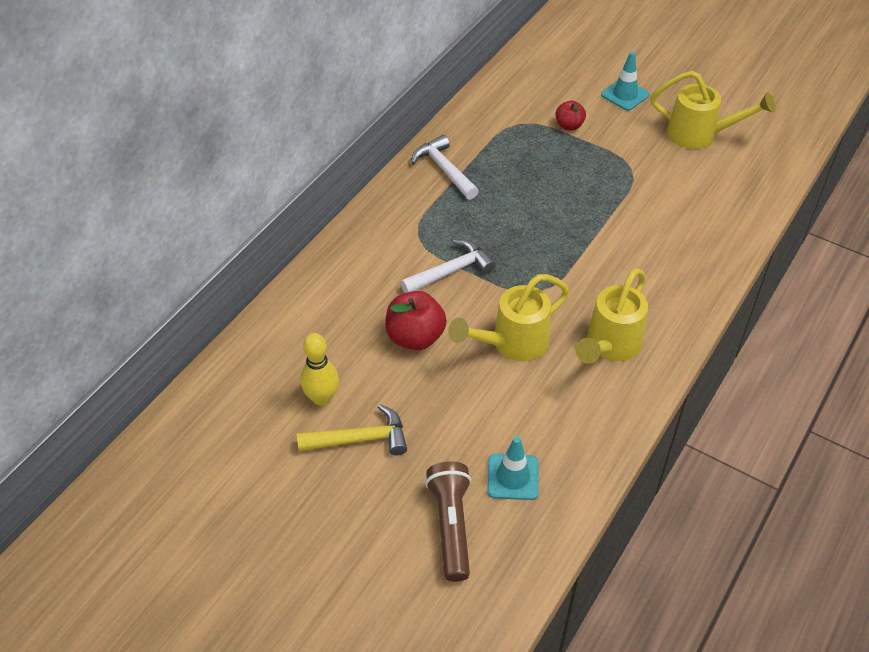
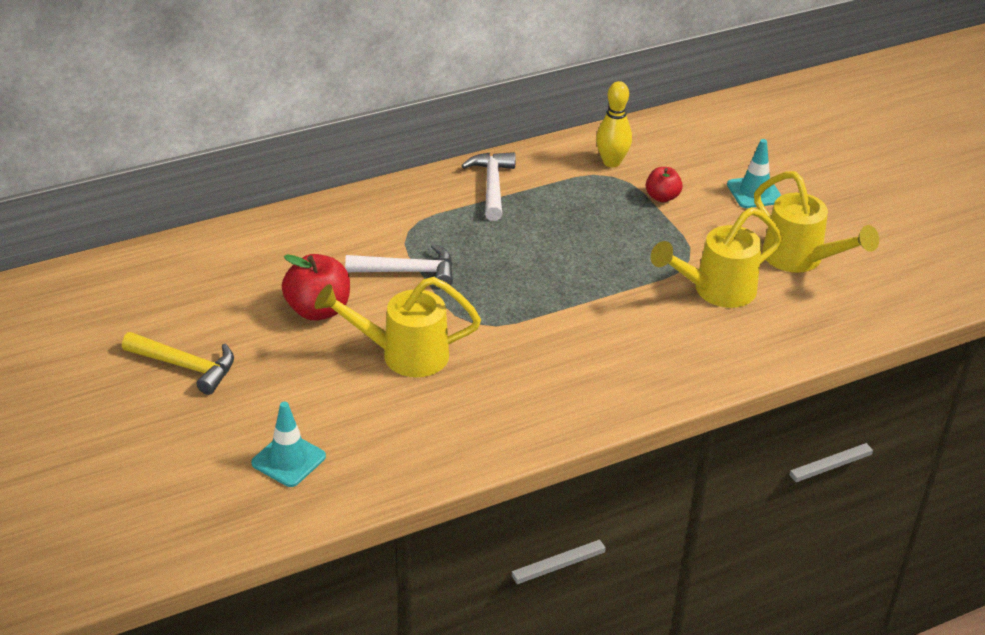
camera: 30 degrees right, 10 degrees down
(322, 398) = (186, 320): yellow bowling pin -> yellow bowling pin (611, 162)
(451, 526) = (193, 470): brown flashlight -> none
(609, 346) = (496, 400): yellow watering can -> yellow watering can (715, 291)

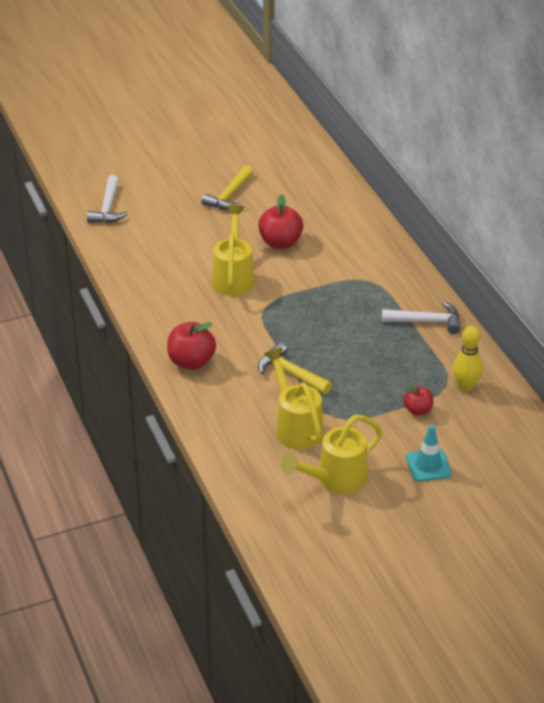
camera: 95 degrees right, 0 degrees up
(288, 460) = (144, 234): turquoise traffic cone -> none
(409, 271) = (320, 280): white hammer -> white hammer (108, 208)
(606, 389) = (191, 362): none -> red apple
(613, 297) = (290, 373): none -> yellow hammer

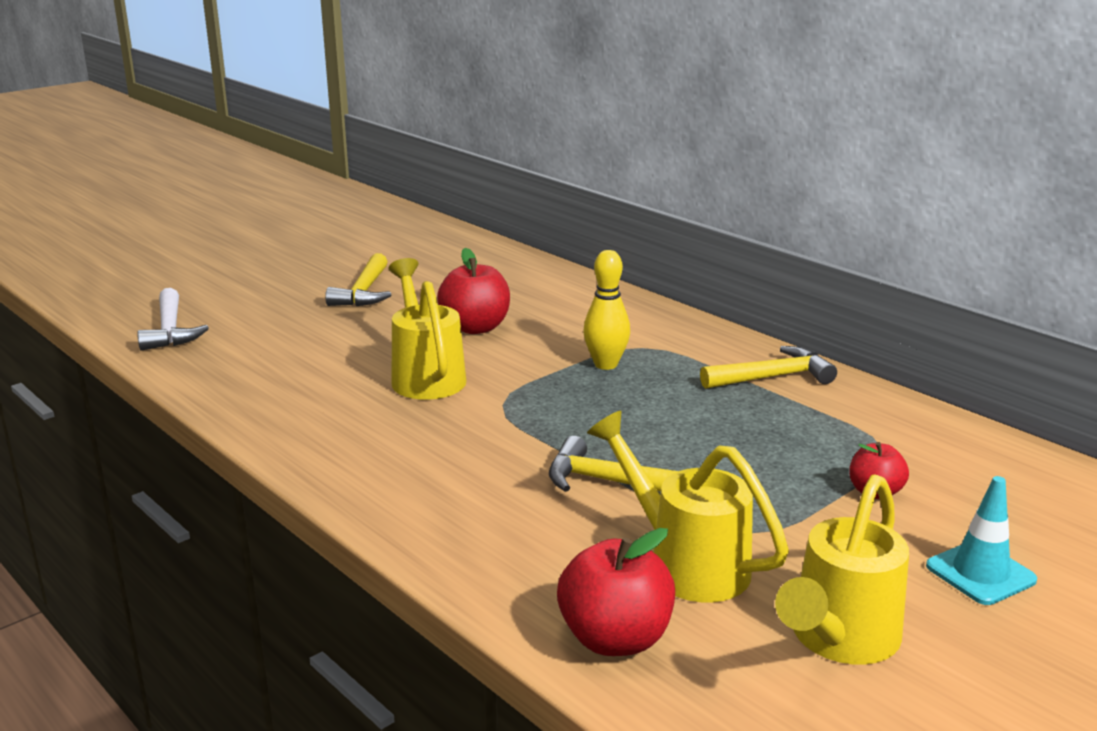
camera: 20 degrees left, 15 degrees down
(191, 362) = (418, 501): red apple -> red apple (615, 639)
(427, 321) = (773, 377): white hammer -> yellow hammer
(465, 386) = (915, 444): yellow bowling pin -> yellow bowling pin (606, 364)

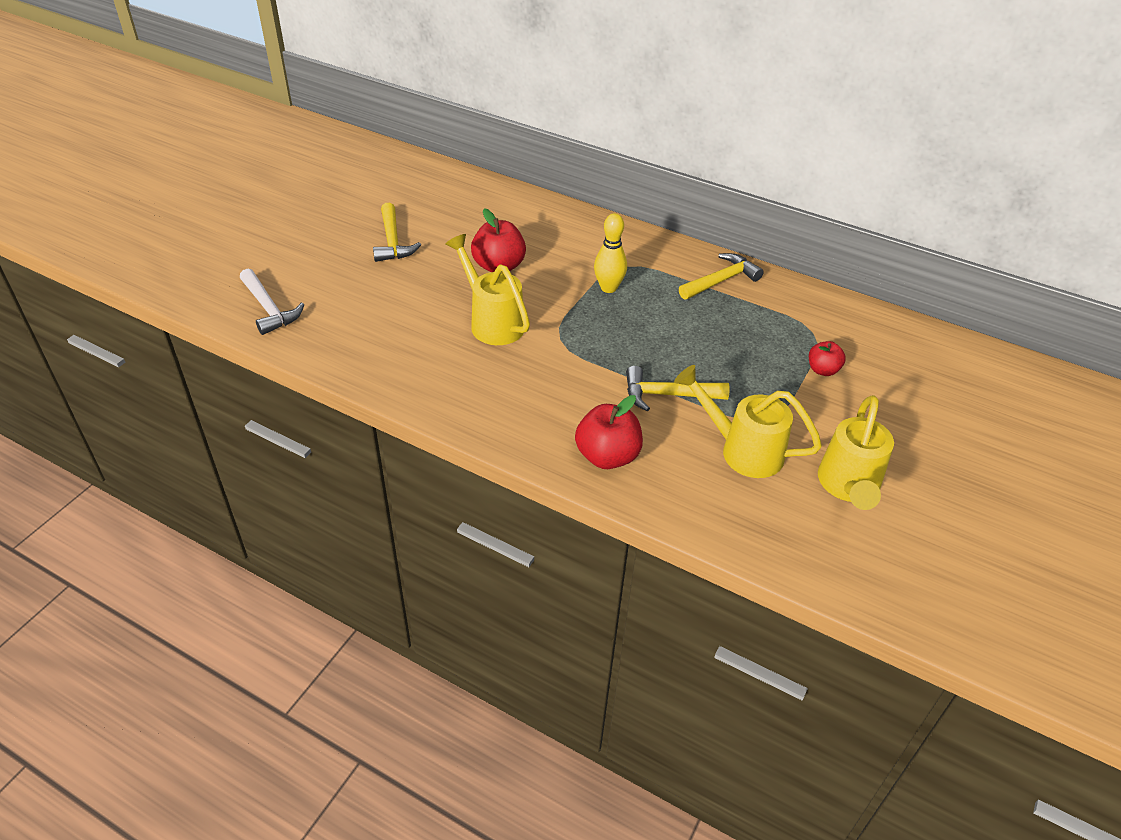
camera: 20 degrees left, 20 degrees up
(615, 639) = (730, 516): red apple -> red apple (607, 456)
(980, 573) = (902, 421): turquoise traffic cone -> none

